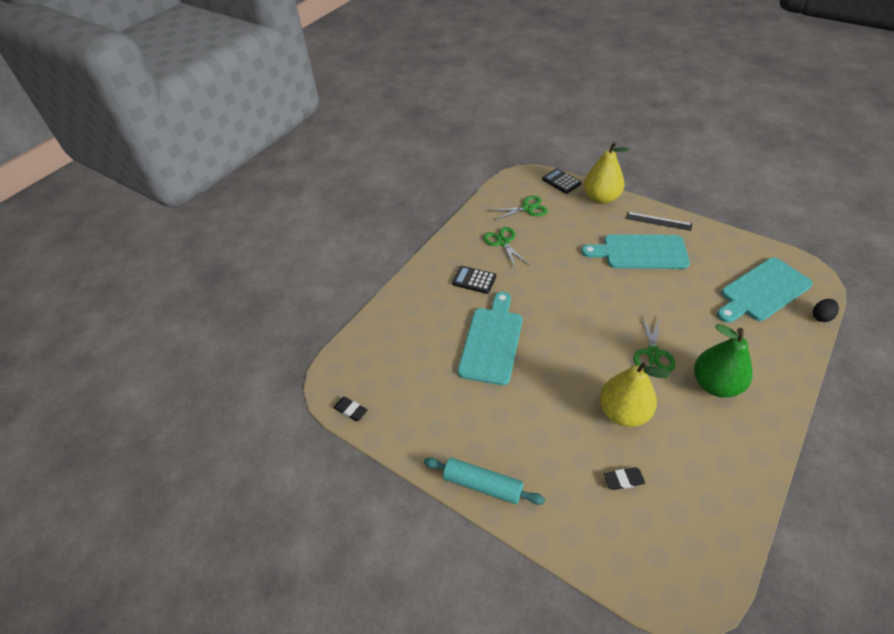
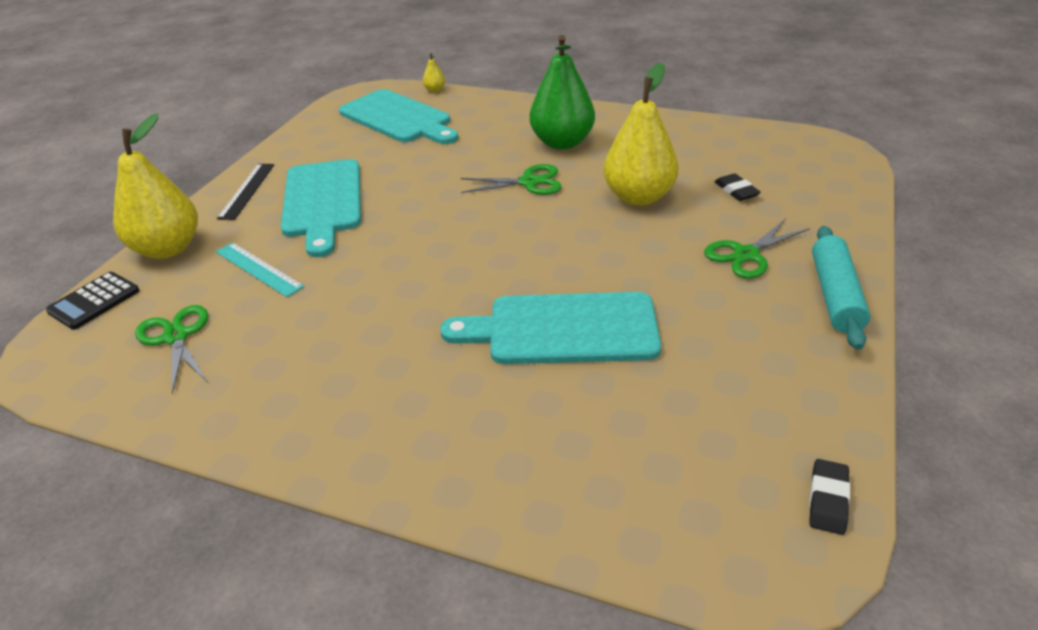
camera: 105 degrees left, 10 degrees down
(474, 280) = (407, 381): black calculator -> none
(503, 242) = (286, 357): green scissors -> green scissors (746, 254)
(575, 230) = (258, 269): none -> turquoise ruler
(821, 316) = (435, 90): black egg -> yellow pear

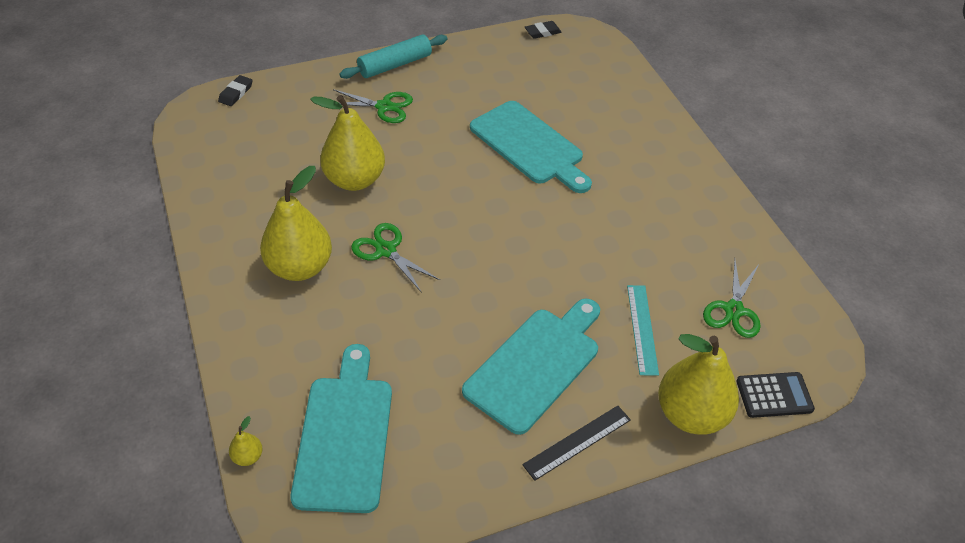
camera: 135 degrees left, 10 degrees up
(562, 143) = (300, 267): green pear -> yellow pear
(736, 190) = (304, 137): black eraser -> black eraser (236, 93)

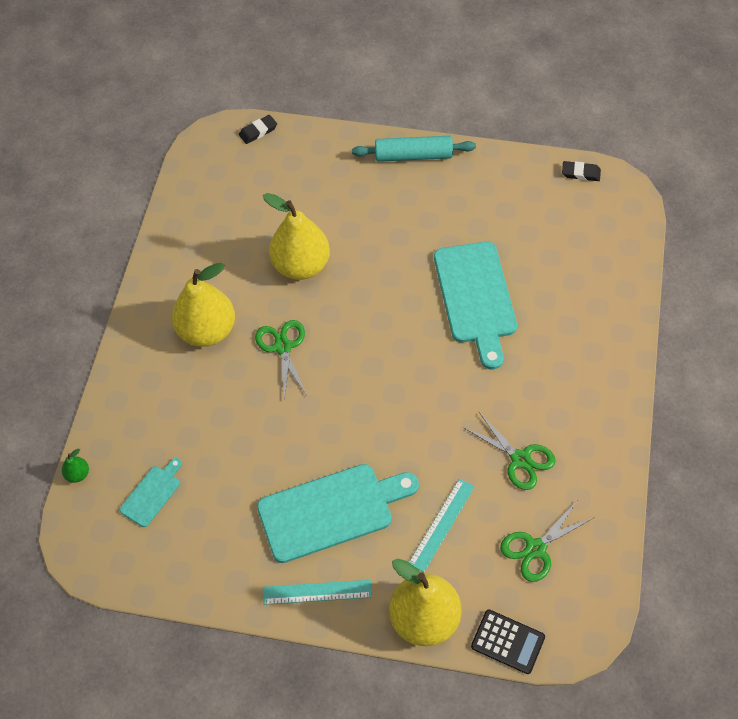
camera: 35 degrees right, 10 degrees up
(248, 456) = (78, 474): yellow pear -> green pear
(345, 436) = (152, 494): turquoise cutting board -> turquoise cutting board, size x0.49
(384, 107) = (374, 199): green scissors -> green scissors (520, 459)
(577, 442) = (317, 592): black ruler -> turquoise ruler

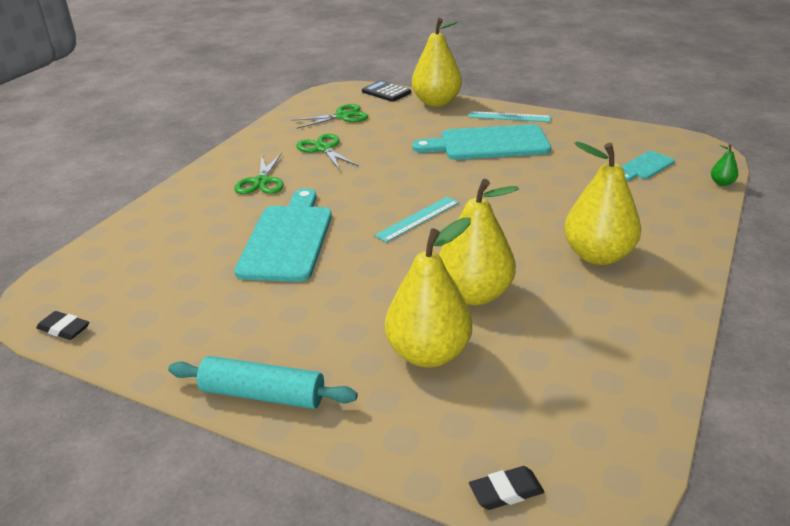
camera: 165 degrees left, 25 degrees down
(283, 347) = (511, 232): green scissors -> green scissors (261, 182)
(321, 206) = (428, 353): none -> yellow pear
(442, 524) = (404, 130): turquoise ruler -> turquoise ruler (418, 219)

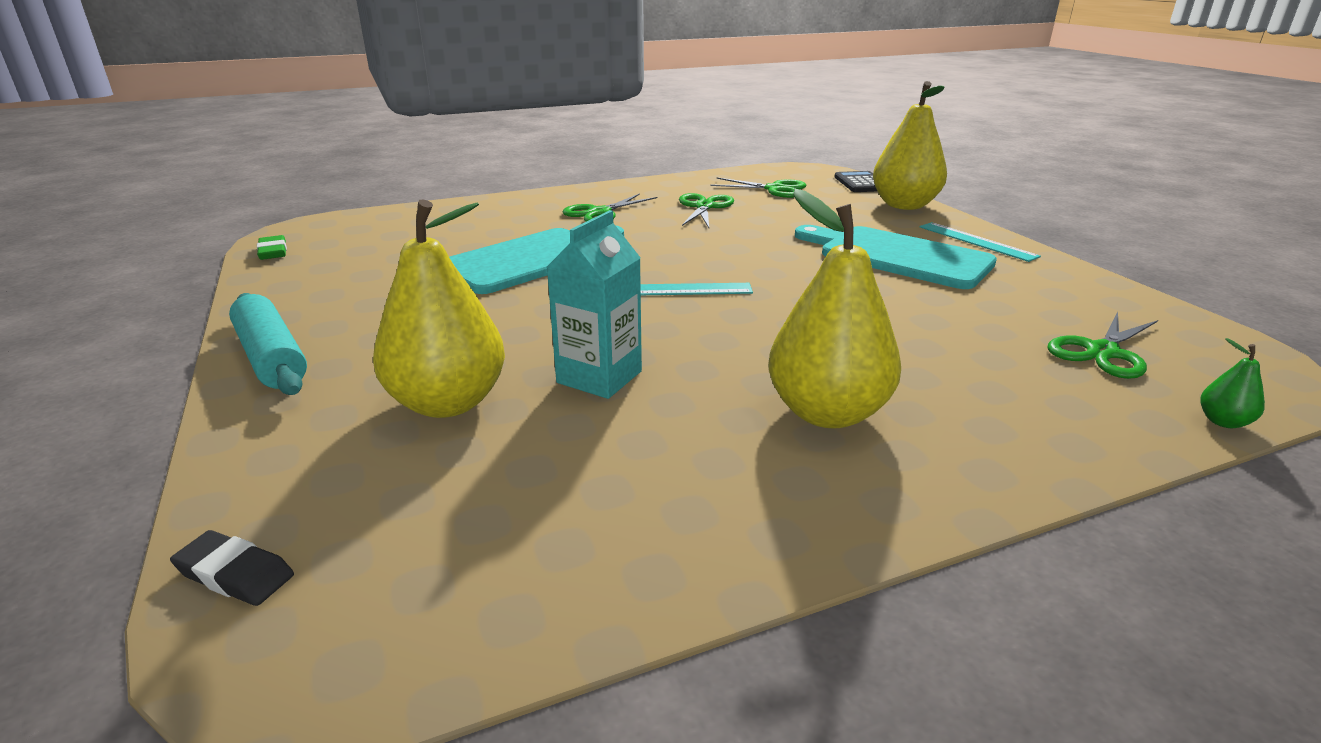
camera: 40 degrees right, 5 degrees down
(64, 329) = (273, 252): black eraser -> green eraser
(474, 294) = (599, 377): yellow pear -> turquoise carton
(645, 166) = (1102, 352): turquoise cutting board -> green scissors

